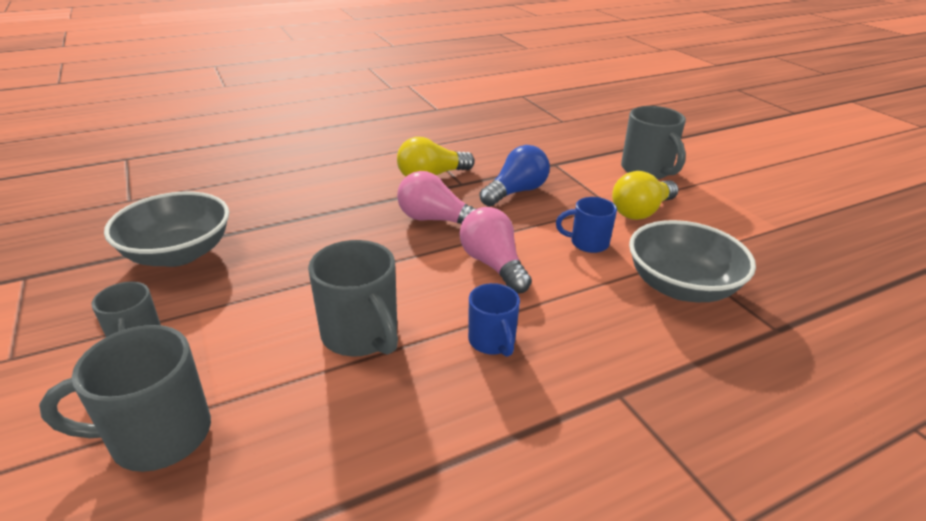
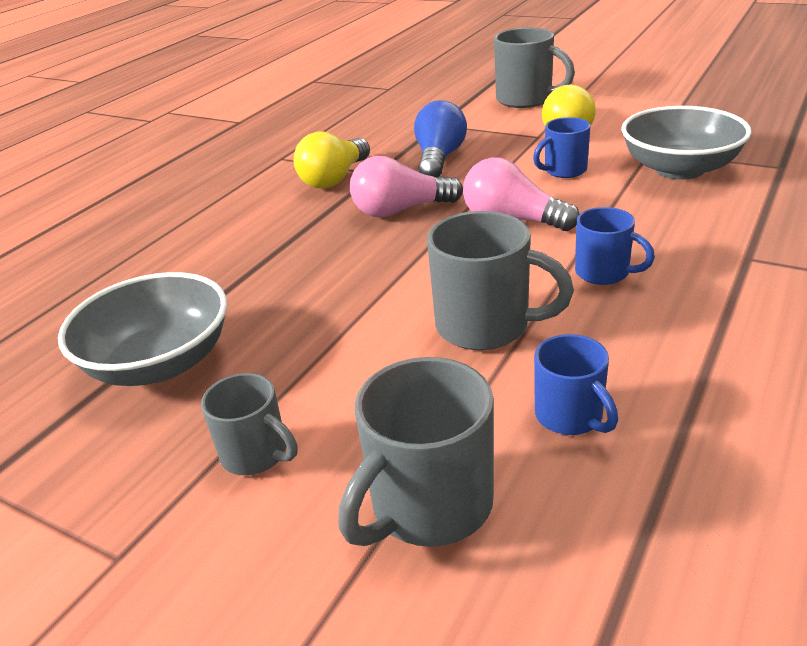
camera: 30 degrees left, 0 degrees up
(311, 435) = (570, 416): none -> blue mug

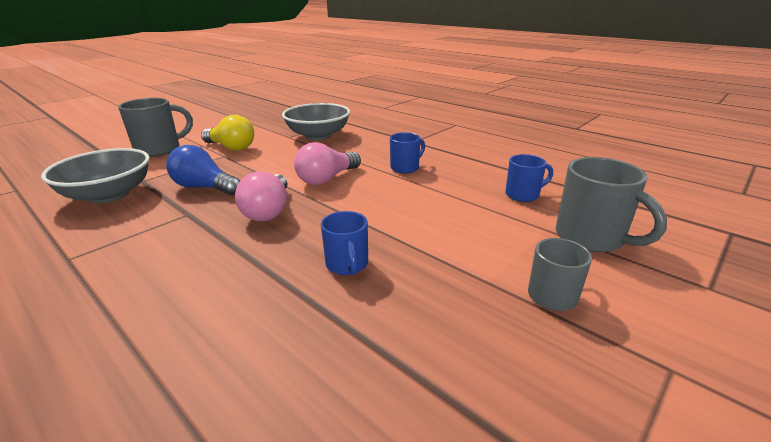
camera: 80 degrees left, 5 degrees down
(160, 363) = (423, 352): grey bowl -> grey bowl (109, 195)
(335, 178) = (169, 232): yellow light bulb -> none
(486, 326) = (439, 202): grey mug -> none
(564, 170) = (282, 157): blue mug -> blue mug (347, 265)

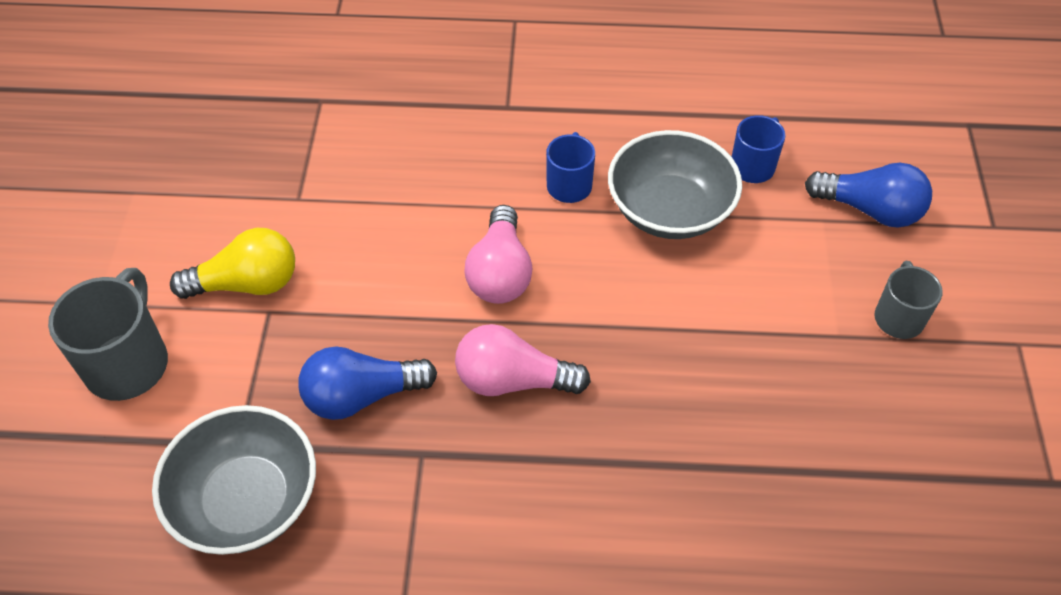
camera: 40 degrees left, 25 degrees up
(269, 210) = (513, 380): pink light bulb -> pink light bulb turned 135 degrees clockwise
(318, 135) = (342, 169): grey bowl -> grey bowl (669, 210)
(347, 265) = (702, 402): blue mug -> none
(591, 238) = (869, 209): grey mug -> blue light bulb

